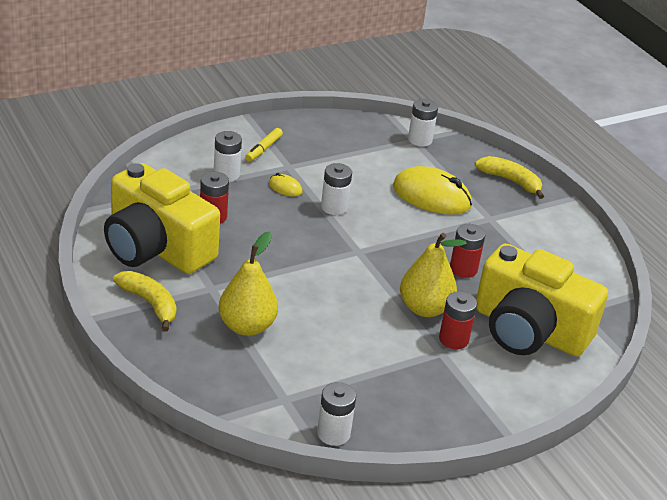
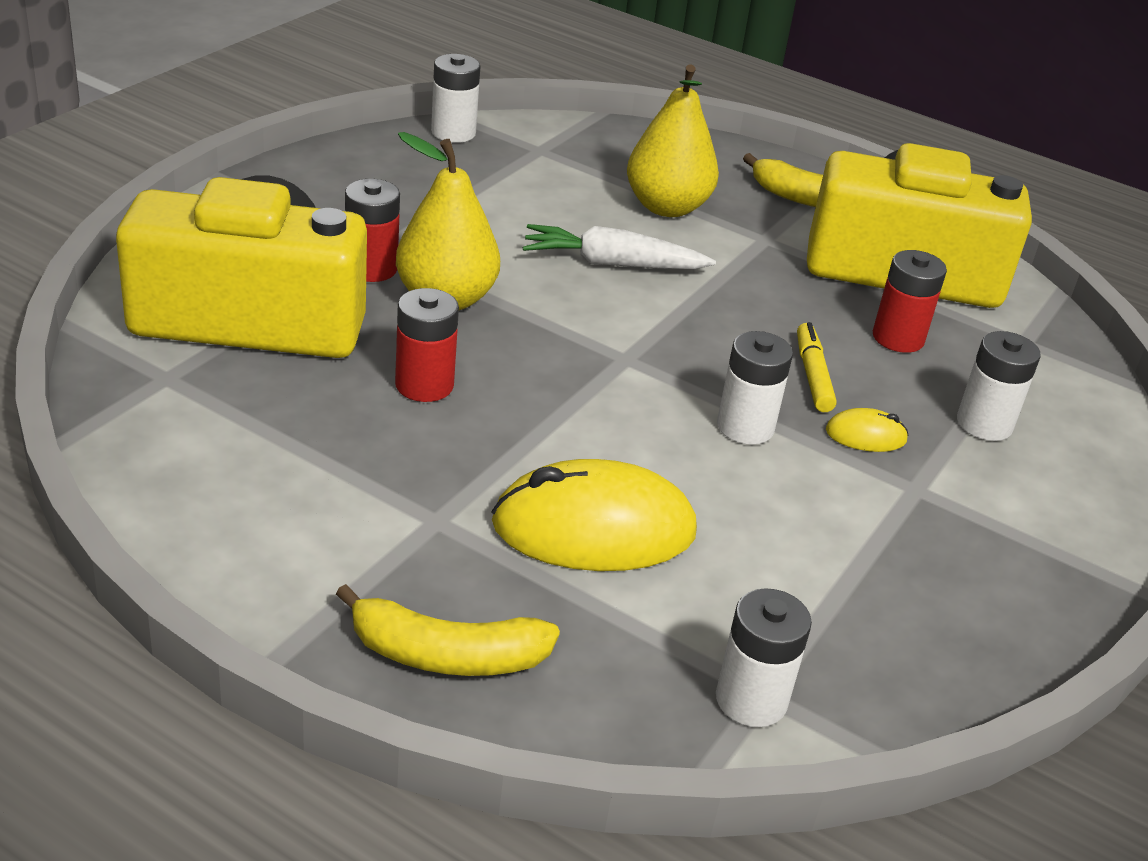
camera: 150 degrees right, 0 degrees up
(263, 149) = (1005, 511): yellow marker -> yellow marker (812, 375)
(317, 300) = (612, 264): none -> white carrot

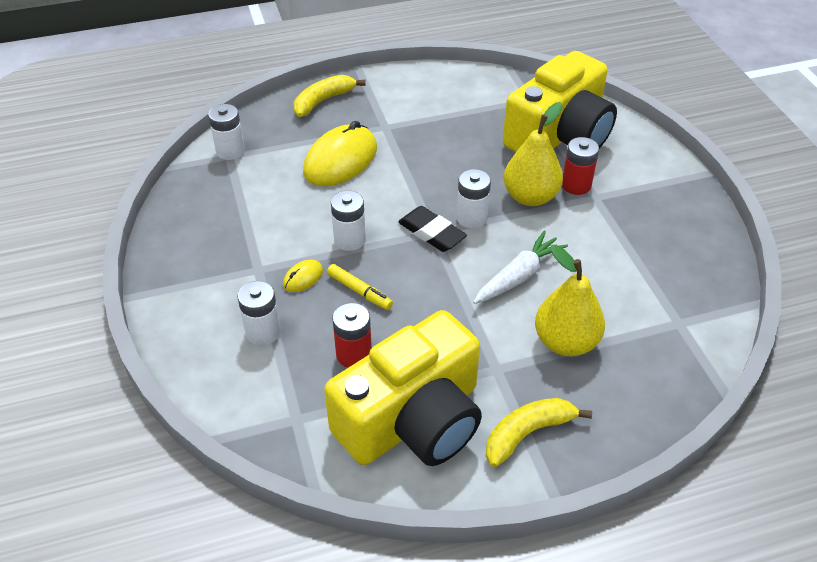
camera: 135 degrees right, 10 degrees up
(424, 385) = (468, 160): red battery -> none
(453, 133) = (723, 291): white battery -> white battery (471, 218)
(631, 358) = (432, 233): none -> black eraser

